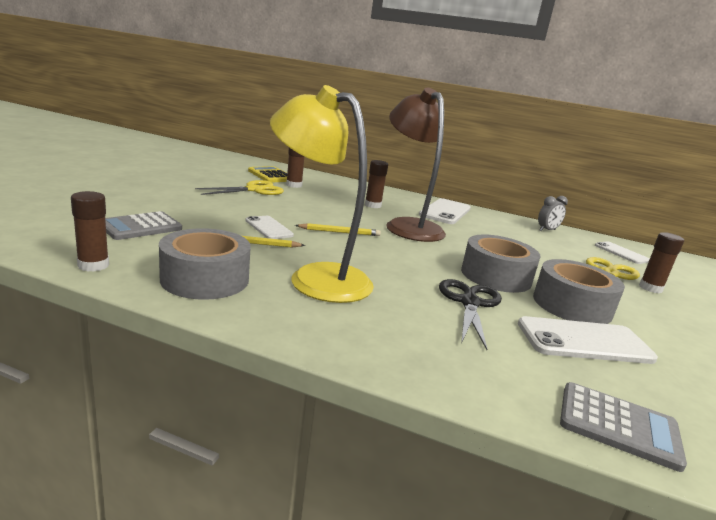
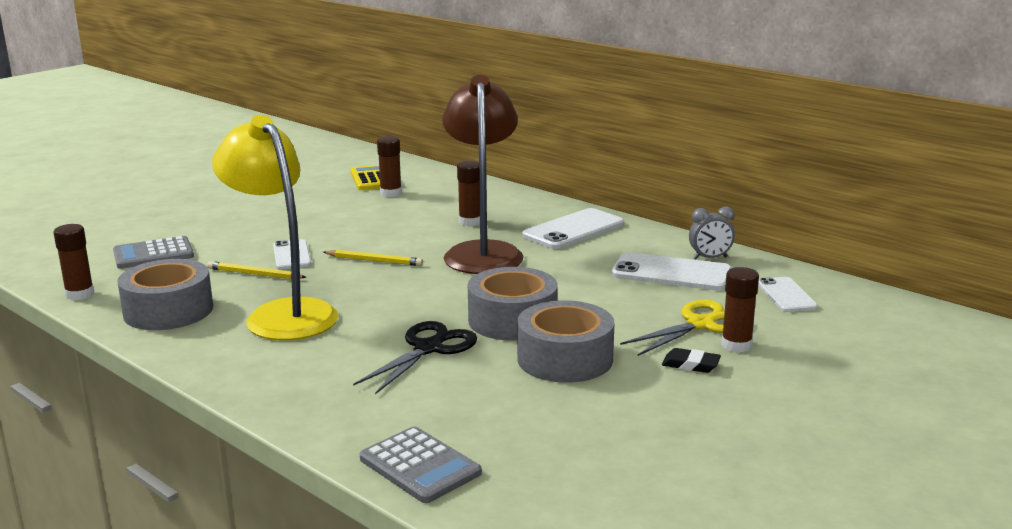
camera: 25 degrees right, 0 degrees up
(254, 190) = (328, 202): yellow scissors -> none
(584, 341) = (512, 396): white phone -> white phone (671, 273)
(649, 304) = (690, 365): none -> black eraser

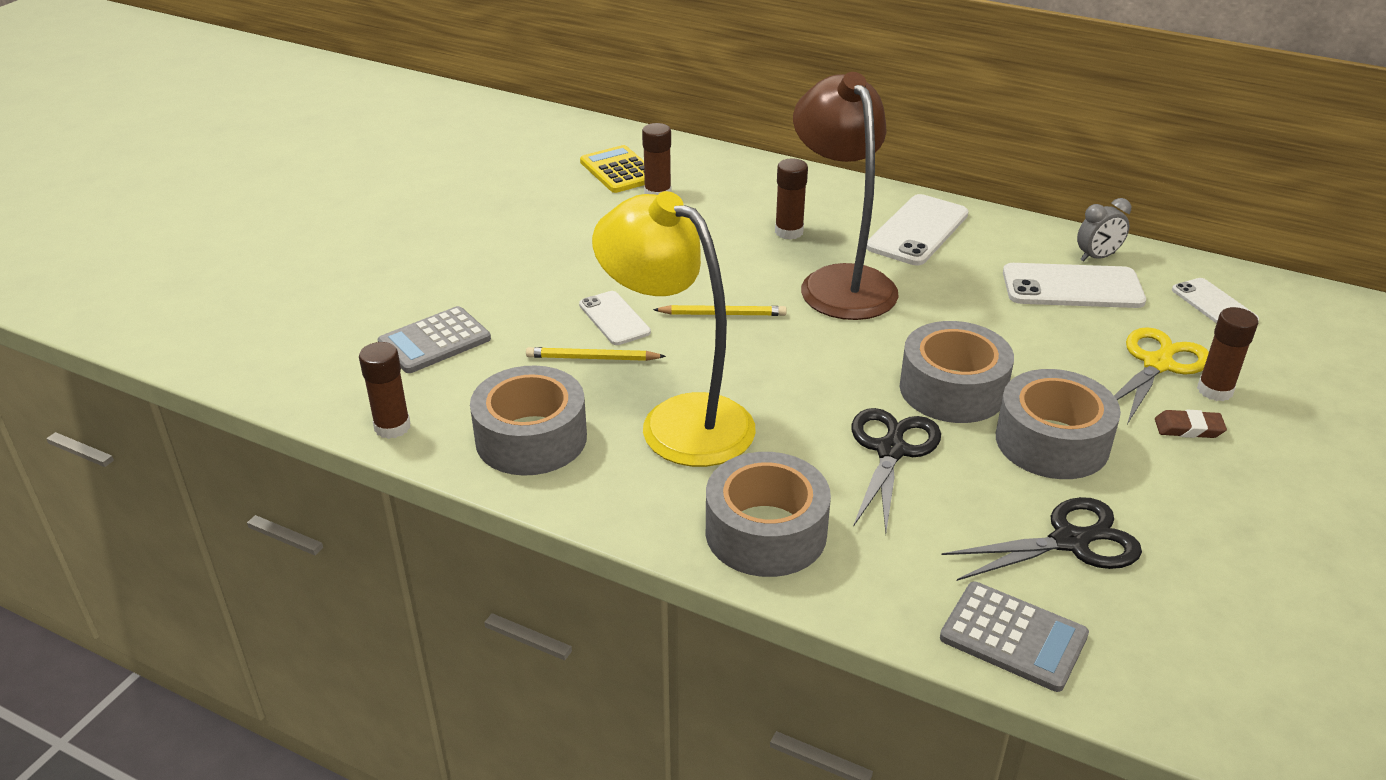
camera: 15 degrees left, 15 degrees up
(286, 381) = (766, 532): none -> grey tape
(523, 417) = (1070, 541): none -> black scissors
(690, 365) = (1188, 428): black eraser -> brown eraser

